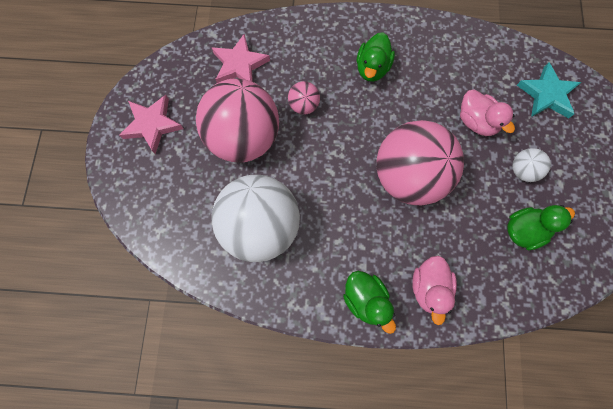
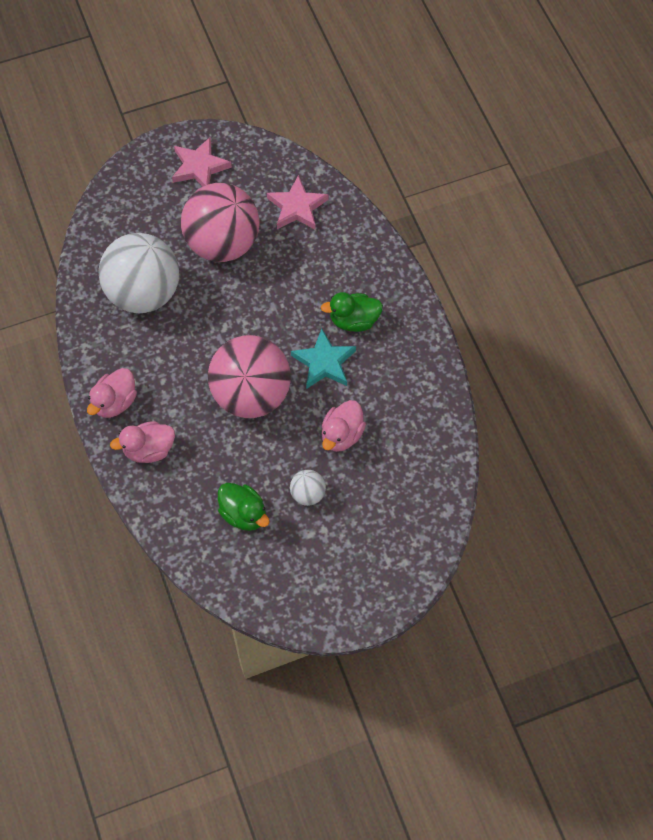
camera: 65 degrees right, 10 degrees down
(304, 105) = (281, 278): pink ball -> none
(366, 299) = (115, 402): green duck -> pink duck
(547, 94) = (409, 492): turquoise star -> turquoise star (324, 362)

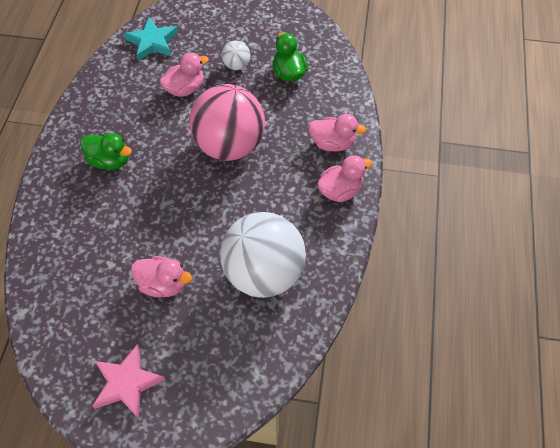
camera: 150 degrees left, 5 degrees down
(222, 243) = (163, 284): pink ball -> pink duck
(297, 207) = (72, 284): pink star -> none
(324, 362) = (158, 141): turquoise star -> turquoise star (152, 42)

